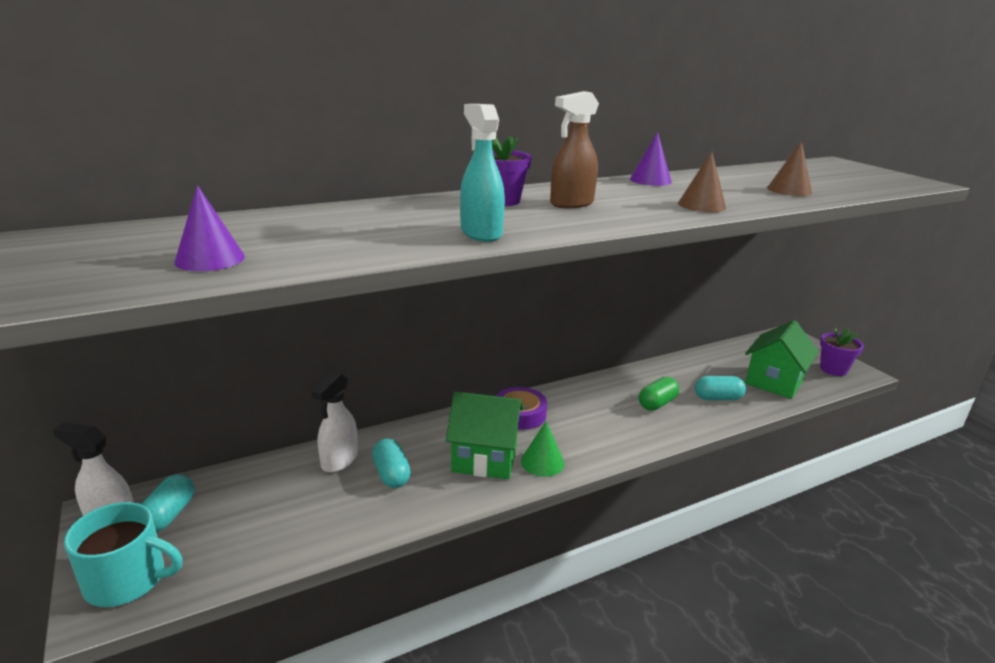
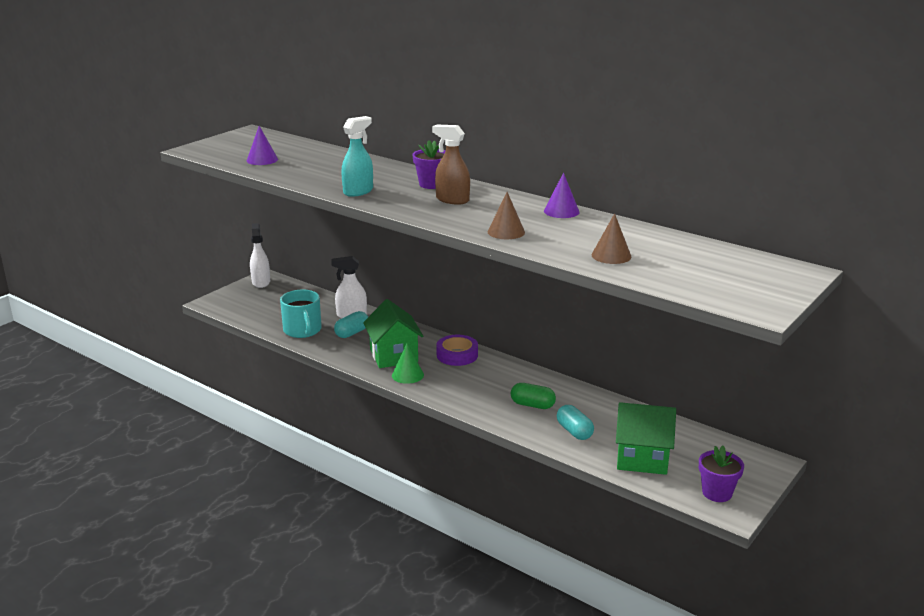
camera: 65 degrees right, 0 degrees up
(127, 580) = (230, 301): turquoise mug -> turquoise mug (302, 330)
(169, 515) = (274, 292): turquoise capsule -> none

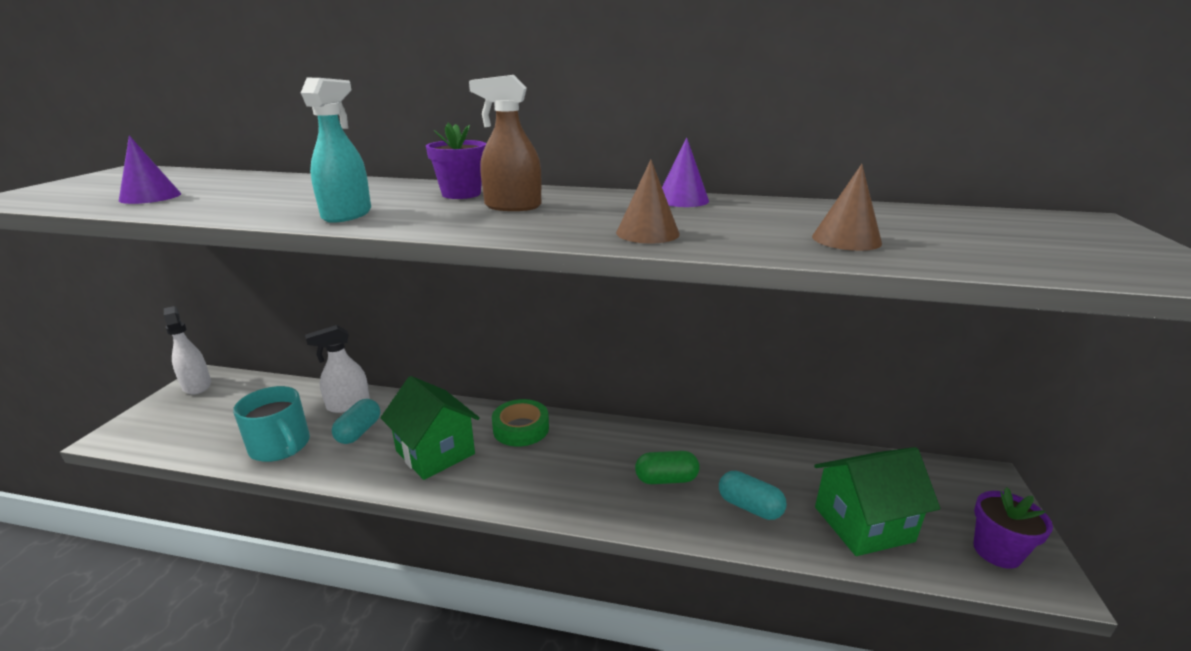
camera: 25 degrees left, 0 degrees up
(407, 375) = (471, 480): green cone -> none
(457, 355) = (521, 428): purple tape -> green tape

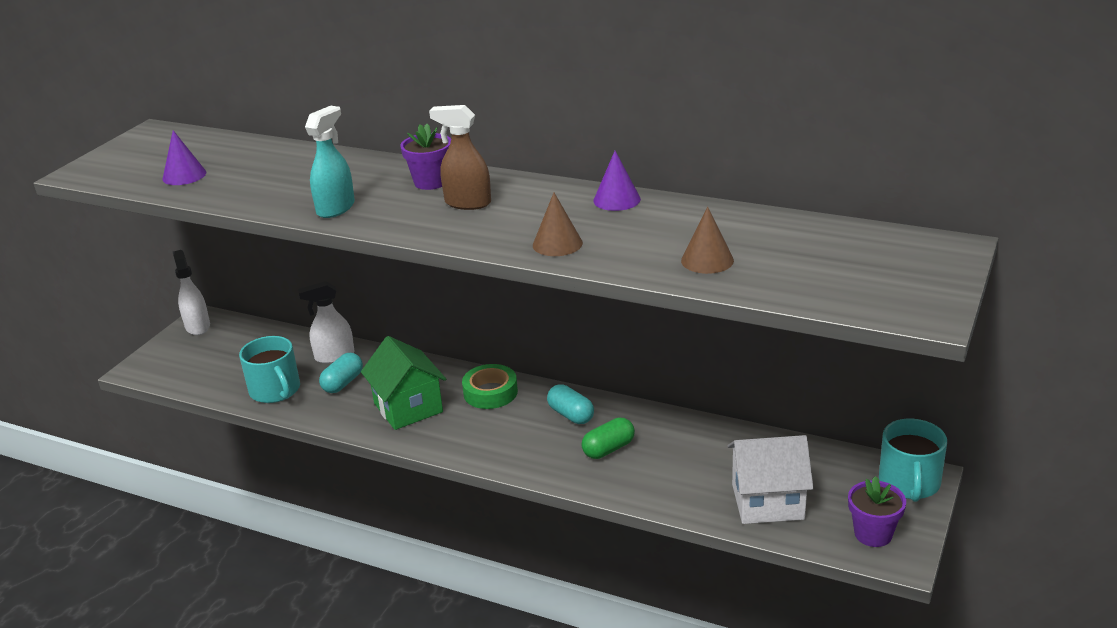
camera: 15 degrees right, 5 degrees up
(666, 479) = (608, 449): green capsule -> green capsule turned 45 degrees counterclockwise
(749, 507) = (672, 478): turquoise capsule -> turquoise capsule (571, 415)
(863, 524) = (767, 502): green house -> white house
(981, 485) = (909, 483): none -> turquoise mug

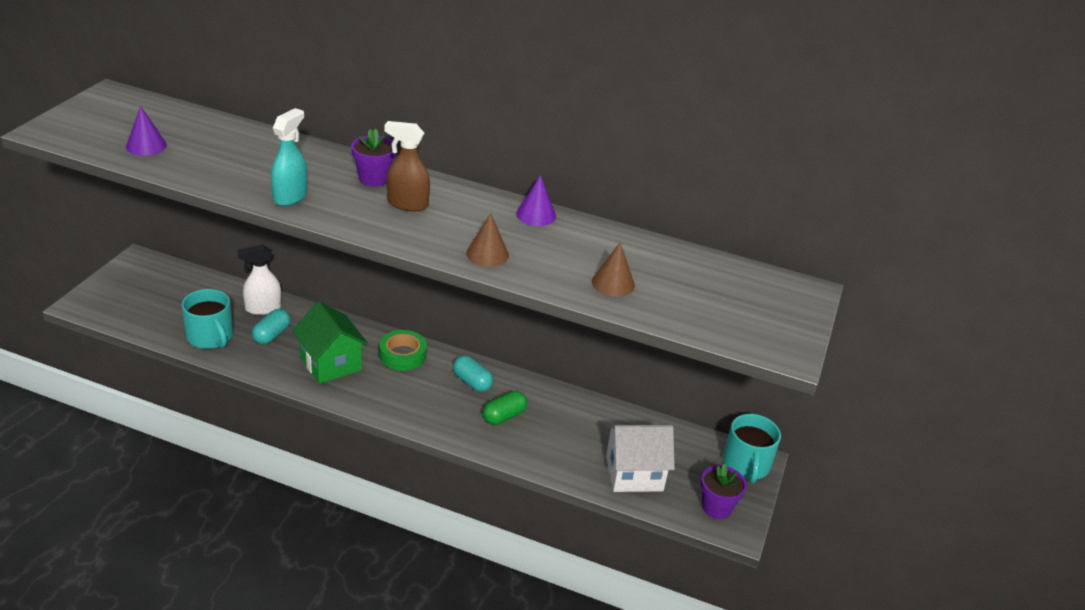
camera: 10 degrees left, 5 degrees up
(197, 326) = (134, 267): white spray bottle -> none

